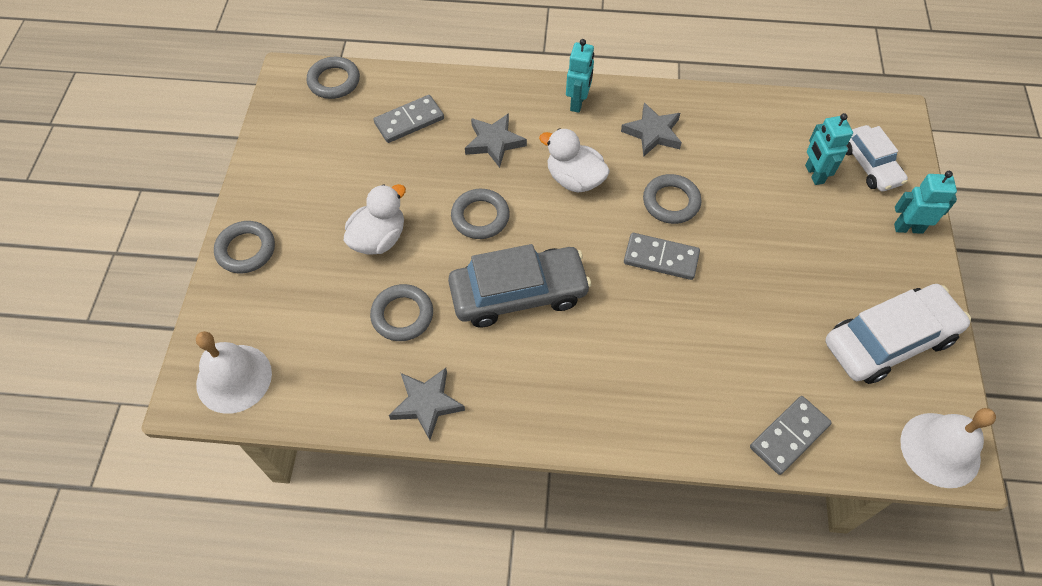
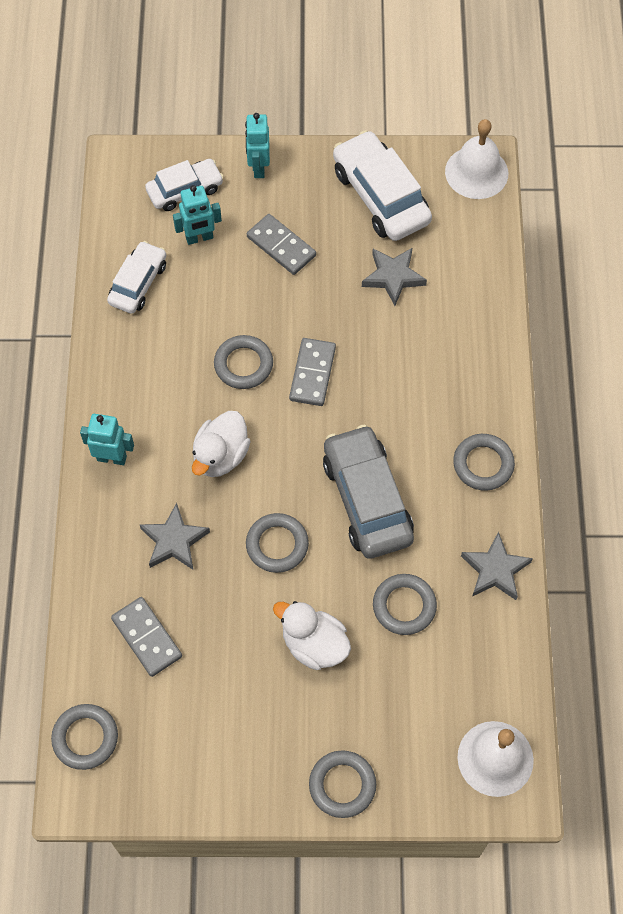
camera: 95 degrees left, 5 degrees up
(548, 407) = (483, 464): none -> grey ring
(653, 133) = (152, 382): grey star -> grey star (393, 277)
(758, 126) = (138, 283): none -> white car
(789, 436) = (481, 277): grey domino -> grey domino (281, 246)

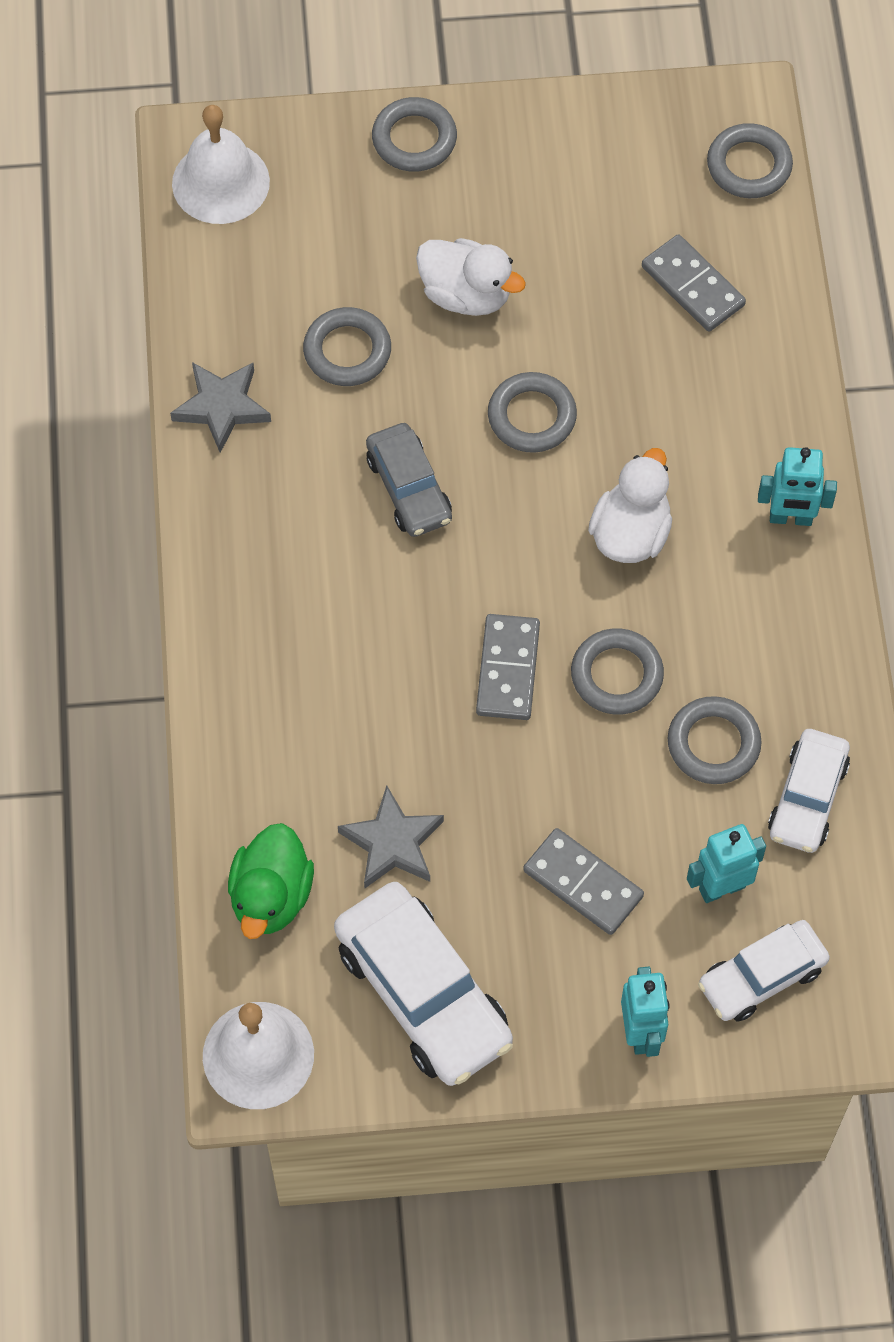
camera: 175 degrees right, 0 degrees up
(174, 541) = (678, 410): grey star -> none
(367, 499) = (409, 488): grey car -> grey car, size x0.62
(467, 253) = (271, 896): none -> green duck
(483, 464) = (241, 551): grey ring -> grey ring (713, 744)

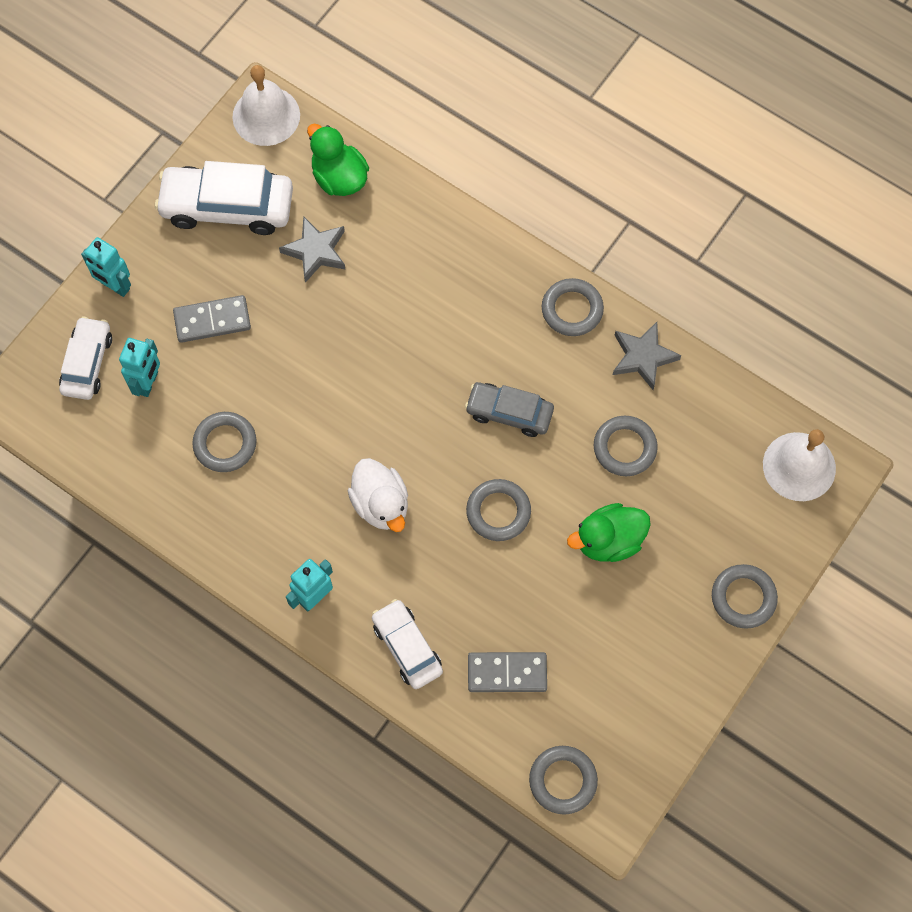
camera: 130 degrees right, 5 degrees up
(466, 294) = (608, 541): white duck -> green duck
(508, 669) = (358, 378): grey domino -> none
(616, 675) = (306, 428): grey ring -> grey ring (572, 309)
(807, 797) = (153, 465): white car -> white car (407, 647)

